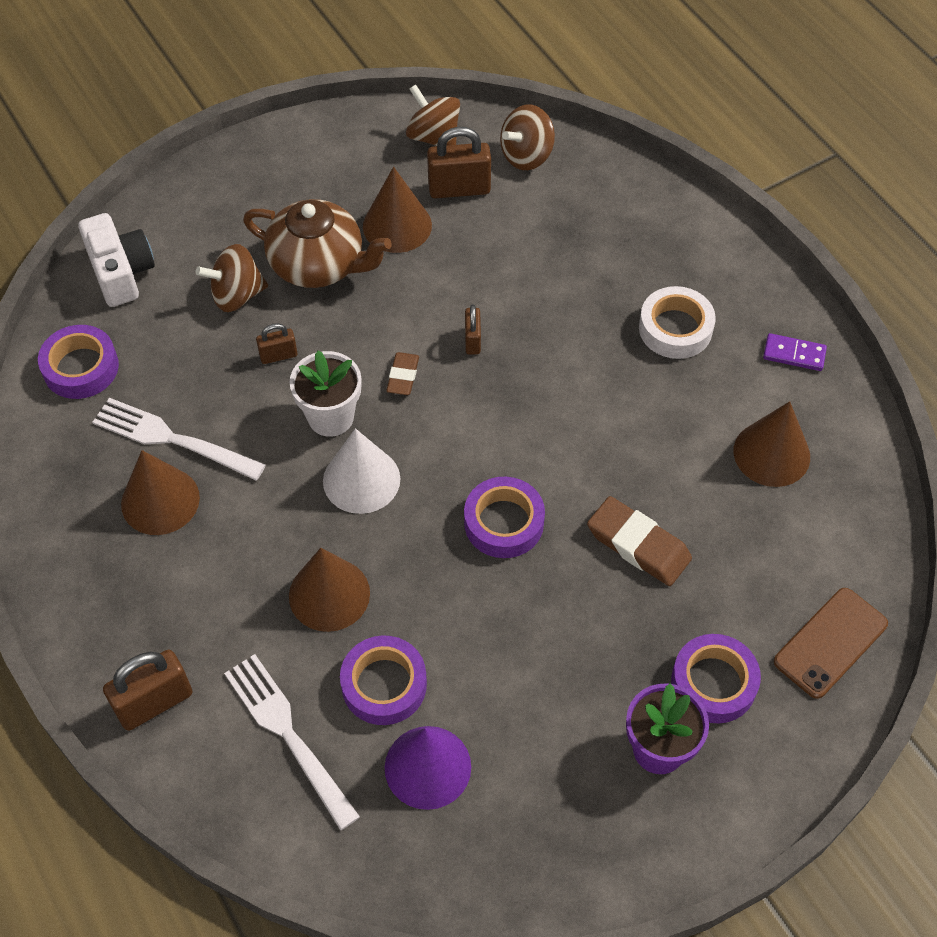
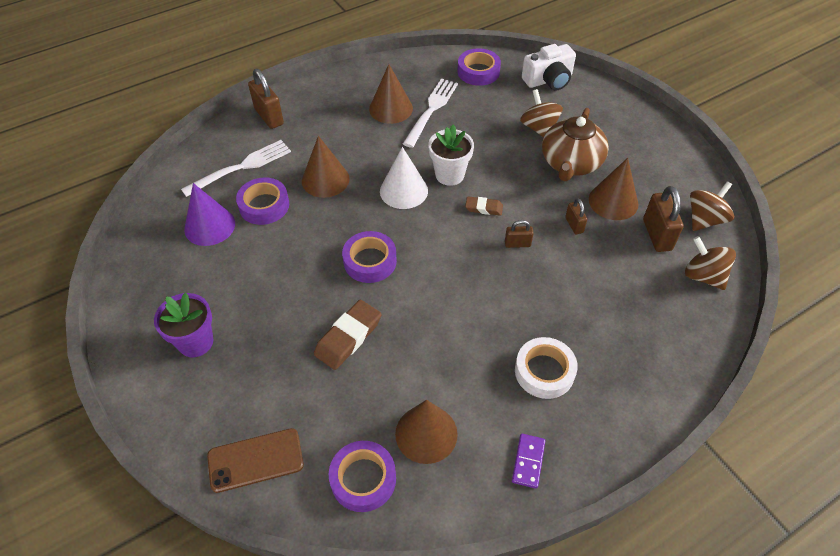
camera: 90 degrees right, 5 degrees down
(278, 355) = (494, 149): brown padlock -> brown padlock (574, 225)
(713, 683) = (236, 377): purple tape -> purple tape (363, 479)
(830, 643) = (255, 460): brown phone -> brown phone turned 60 degrees counterclockwise

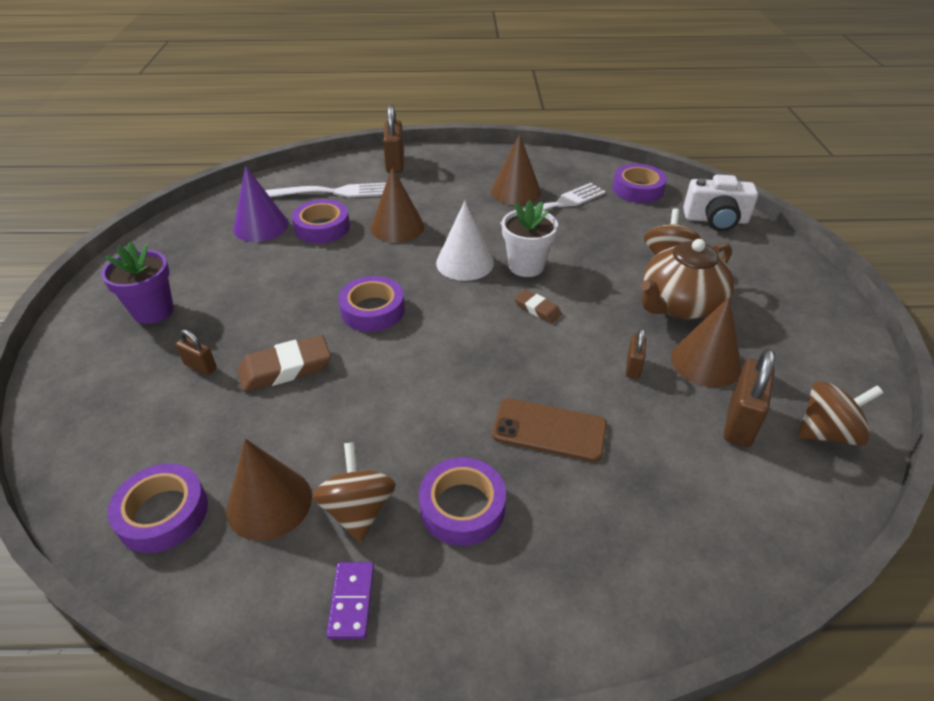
camera: 30 degrees right, 10 degrees down
(255, 460) = (91, 438): brown phone -> brown phone (549, 430)
(517, 244) = (546, 358): brown padlock -> brown padlock (200, 366)
(528, 461) = (351, 601): purple domino -> purple domino turned 45 degrees counterclockwise
(544, 371) = (462, 507): white tape -> purple tape
(703, 276) = (776, 499): brown spinning top -> brown spinning top (358, 510)

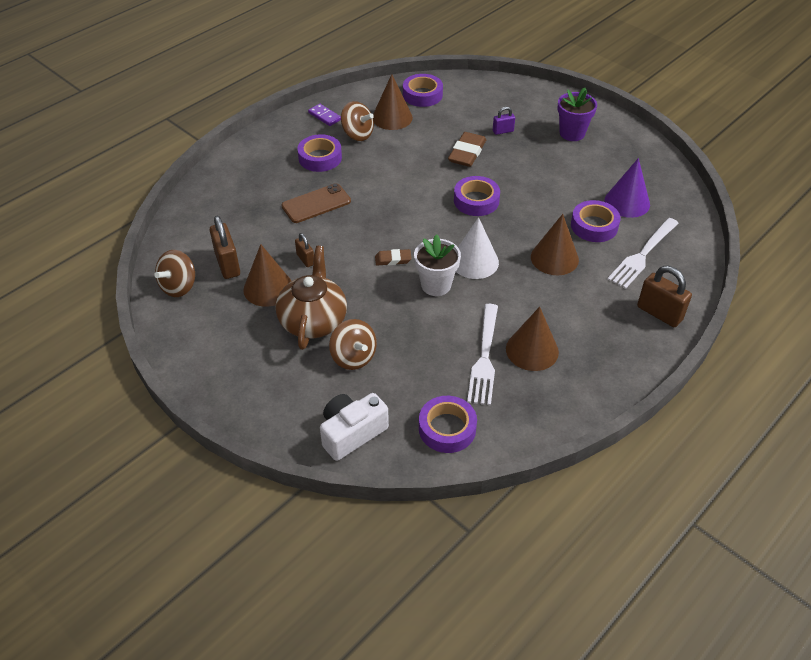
camera: 135 degrees right, 5 degrees up
(200, 366) = (503, 131): brown padlock -> purple padlock

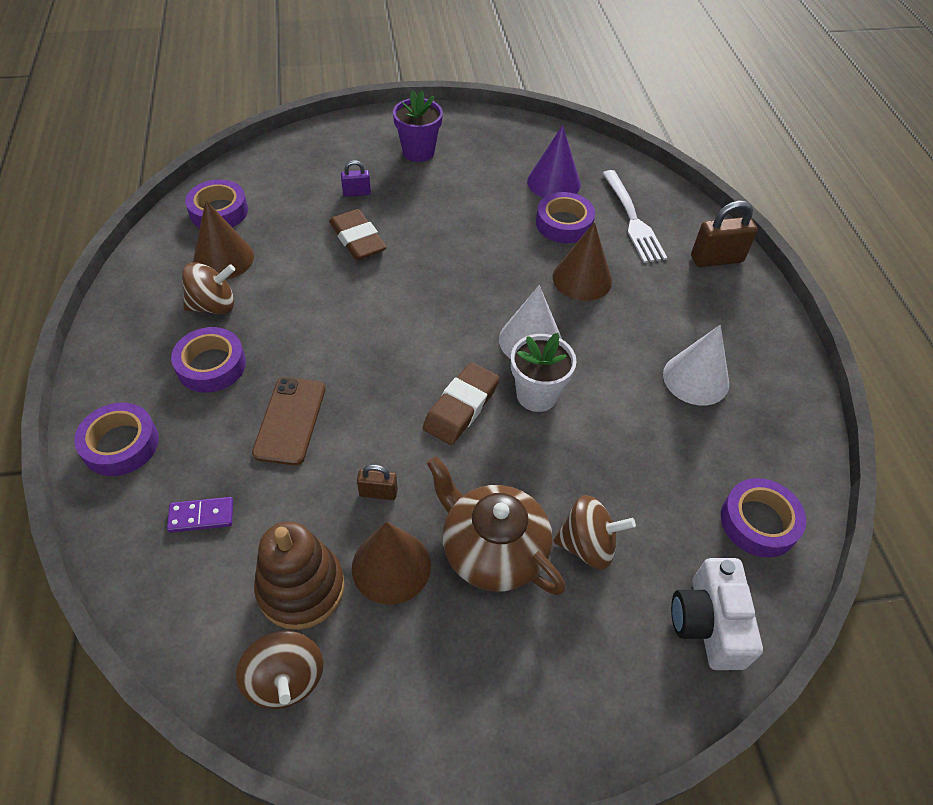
camera: 55 degrees left, 5 degrees up
(227, 264) = (301, 588): brown padlock -> brown stacking toy
(324, 116) = (141, 314): purple domino -> purple domino (201, 516)
(393, 259) = (461, 407): brown eraser -> brown eraser, size x1.73
(476, 201) = (439, 280): purple tape -> purple tape (121, 444)
(484, 357) = (678, 423): white fork -> none
(503, 131) = (356, 193): purple padlock -> purple padlock turned 60 degrees clockwise
(532, 350) = (696, 378): brown cone -> white cone

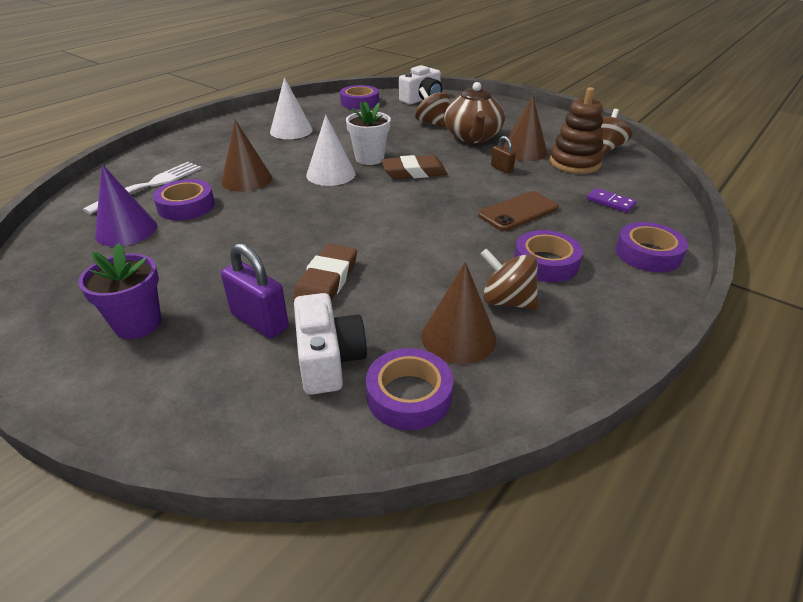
camera: 130 degrees left, 15 degrees down
(286, 200) = (328, 359): none -> white camera
(356, 193) = (260, 321): purple padlock -> purple padlock, size x1.78
(716, 259) = (169, 151): brown padlock -> none

